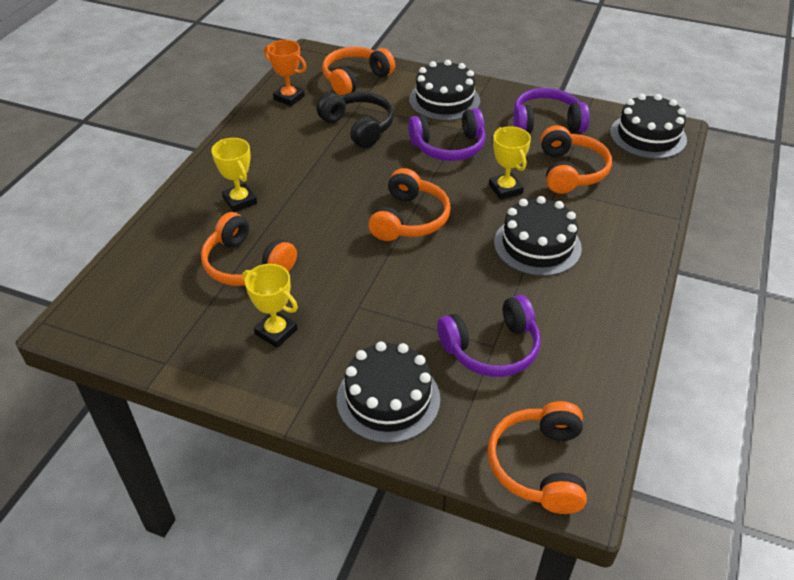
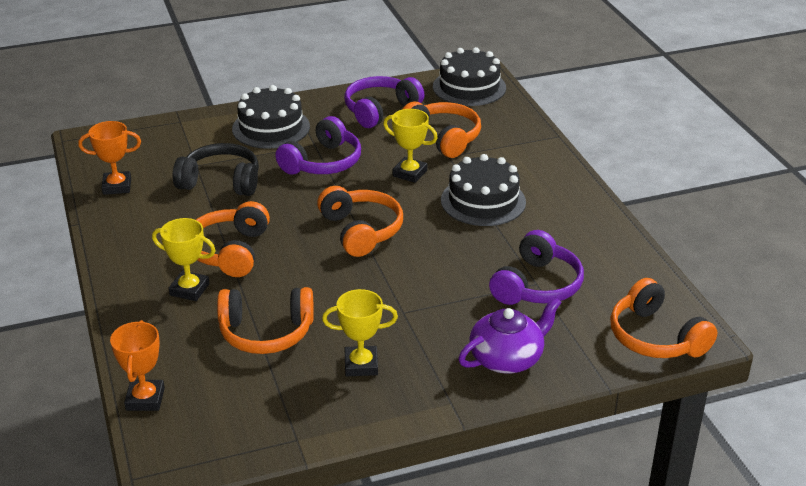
camera: 40 degrees left, 10 degrees down
(118, 268) = (145, 399): none -> orange trophy
(355, 79) = (162, 144): orange headphones -> orange headphones (230, 251)
(388, 399) = (507, 358): black cake -> purple teapot

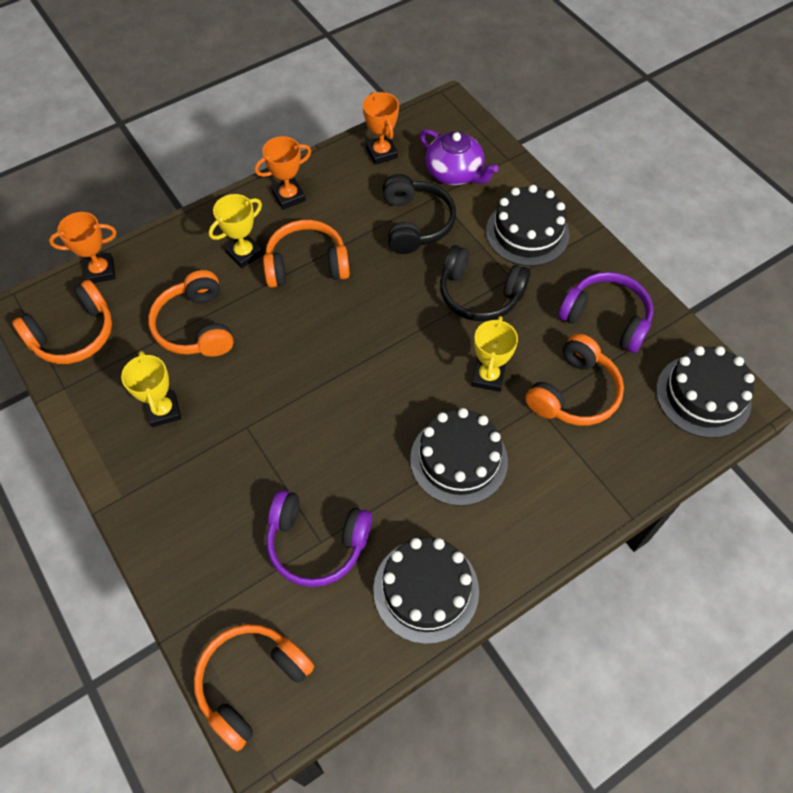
camera: 75 degrees right, 25 degrees up
(132, 251) = (289, 197): none -> orange trophy
(189, 289) = (244, 253): yellow trophy -> yellow trophy turned 45 degrees clockwise
(323, 162) = (479, 294): purple headphones -> black headphones
(361, 231) = (369, 359): orange headphones -> orange headphones (74, 335)
(507, 358) = (192, 534): purple teapot -> purple teapot (455, 173)
(593, 236) = (426, 590): none -> black cake

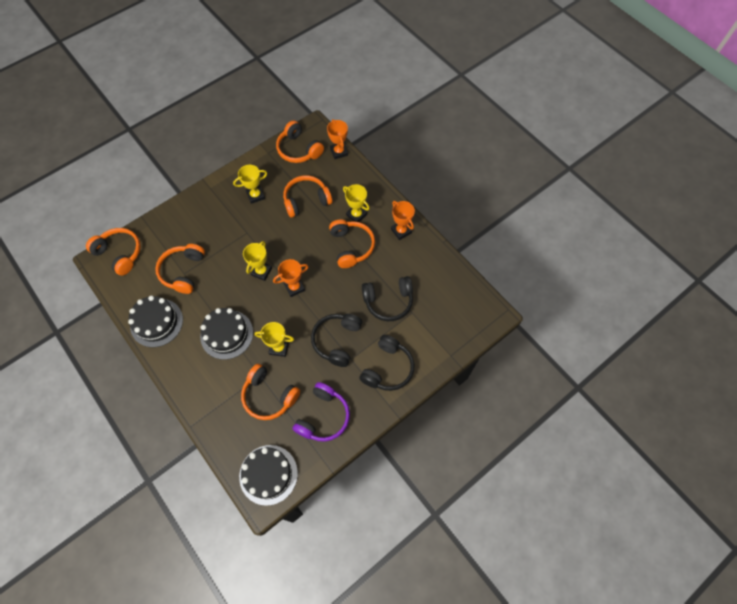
camera: 85 degrees right, 5 degrees up
(316, 543) = (183, 271): purple headphones -> orange headphones
(336, 402) = (261, 271): none -> yellow trophy
(381, 153) = (444, 277): orange trophy -> orange trophy (294, 287)
(455, 173) = (433, 322): purple teapot -> none
(527, 233) = (388, 368): black cake -> black headphones

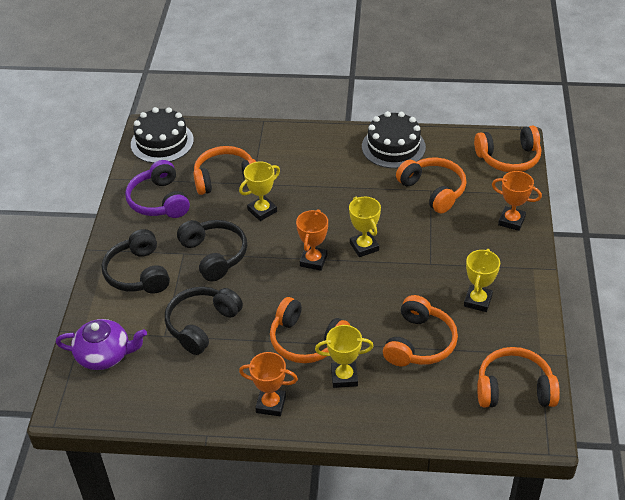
camera: 135 degrees right, 20 degrees down
(227, 334) = (322, 184): black cake -> none
(339, 152) = (466, 430): orange trophy -> orange trophy (511, 221)
(451, 328) = (105, 355): none -> purple teapot

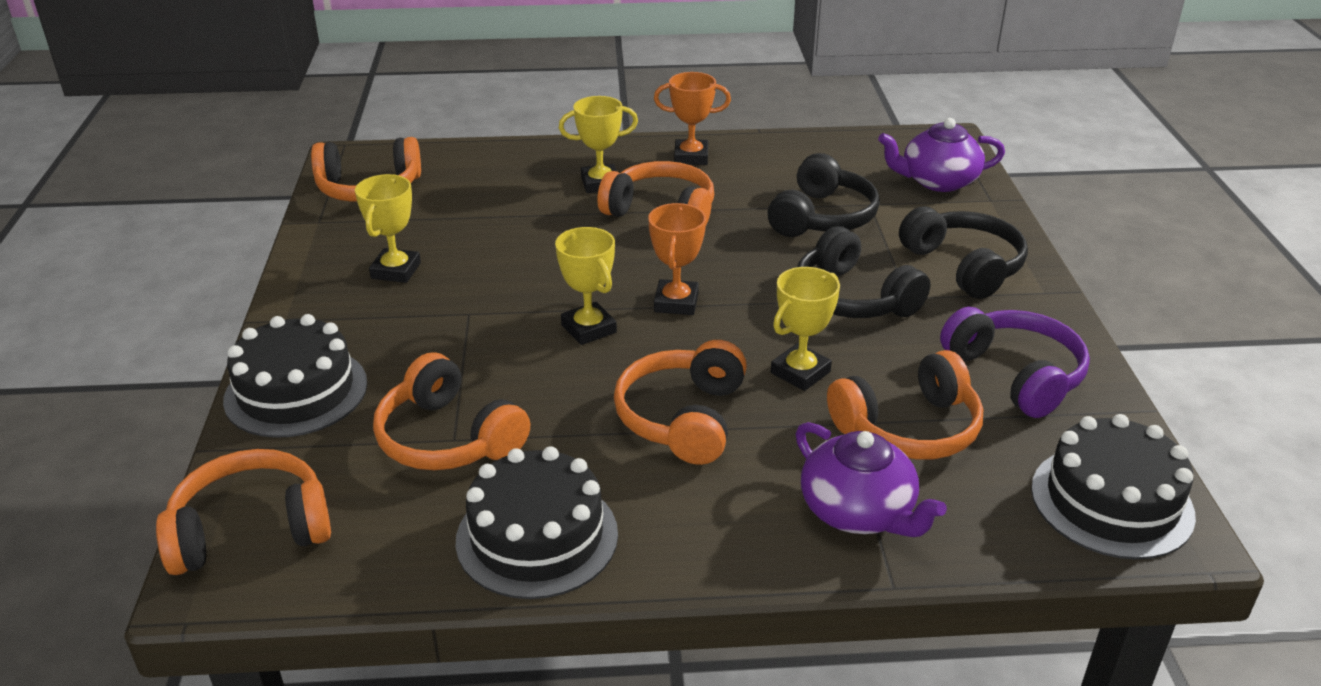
camera: 170 degrees right, 10 degrees down
(264, 146) = (858, 512): none -> purple teapot
(419, 343) = (494, 220): orange headphones -> orange headphones (682, 418)
(511, 221) = (296, 391): orange trophy -> black cake

